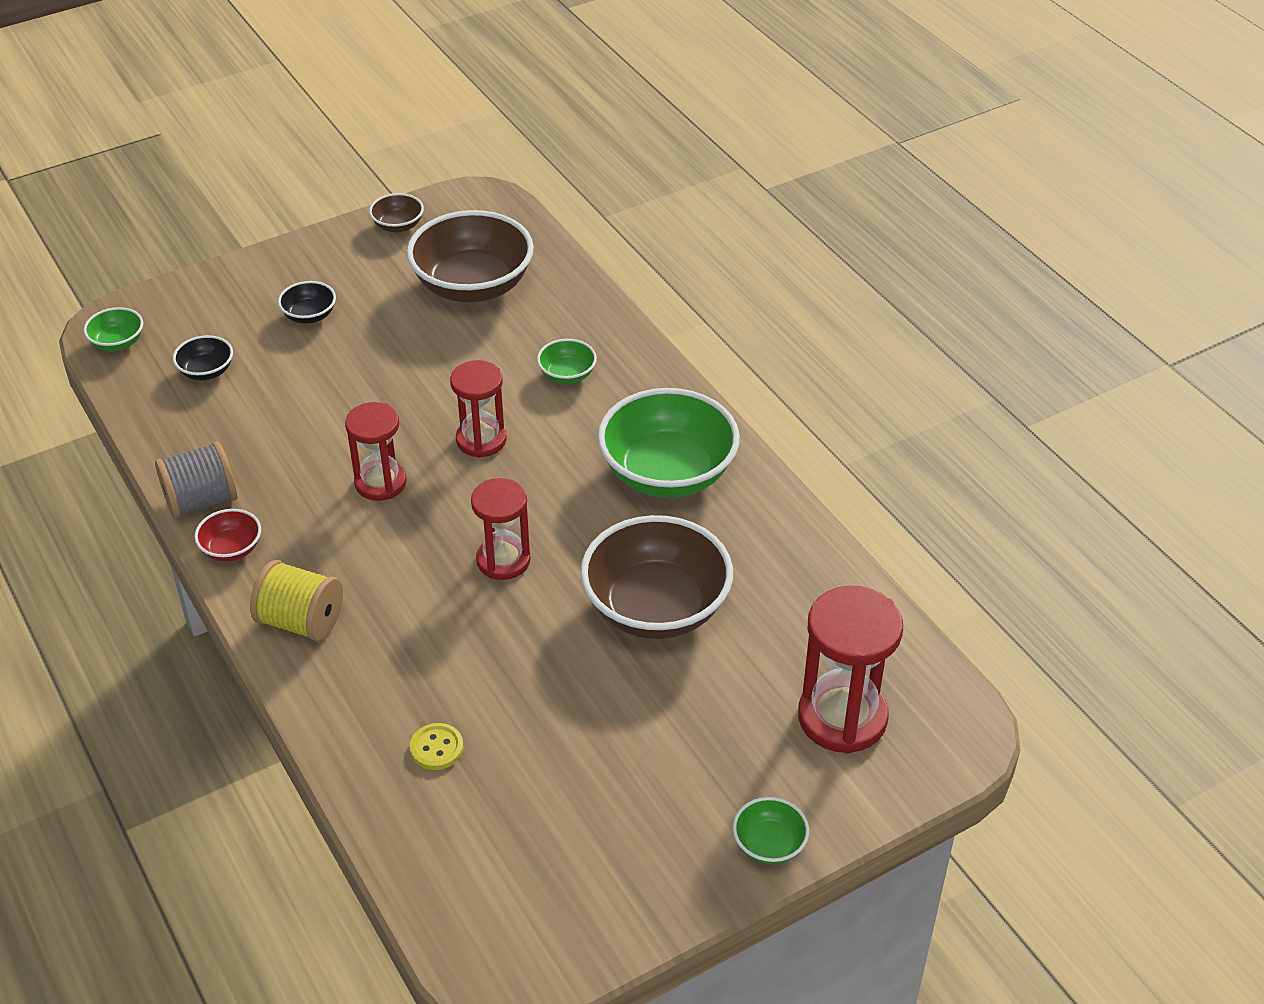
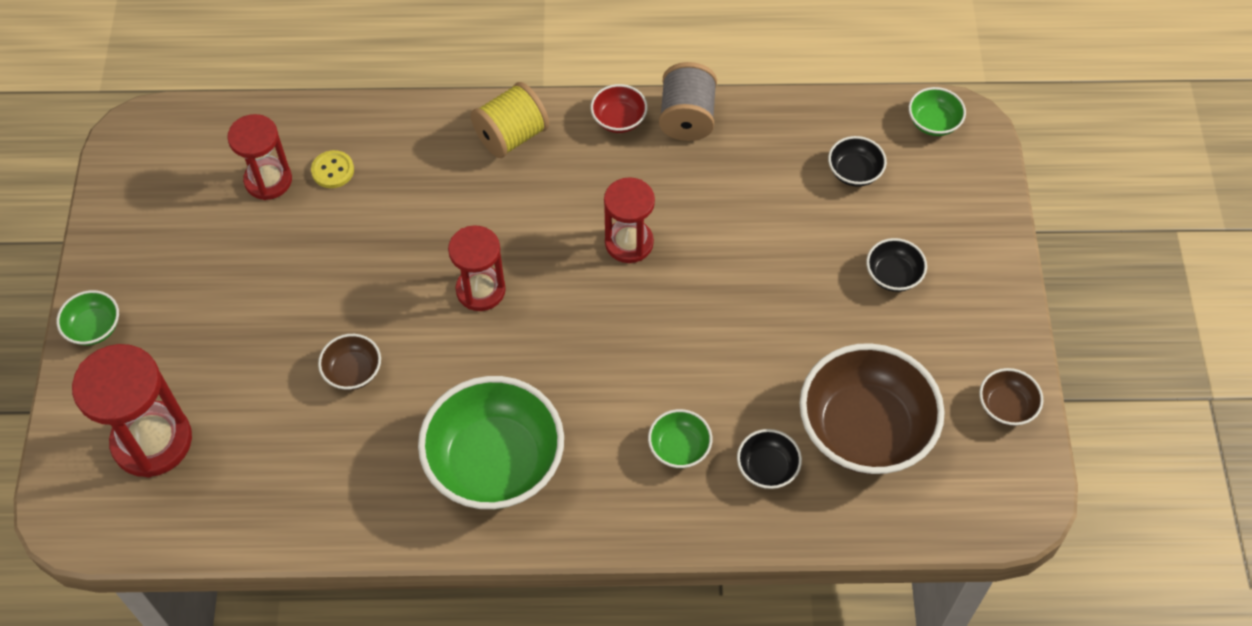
camera: 120 degrees right, 15 degrees up
(481, 440) = (634, 338): red hourglass -> red hourglass (268, 180)
(547, 323) = (767, 468): none -> black bowl
(656, 608) = (353, 371): brown bowl -> brown bowl, size x0.45

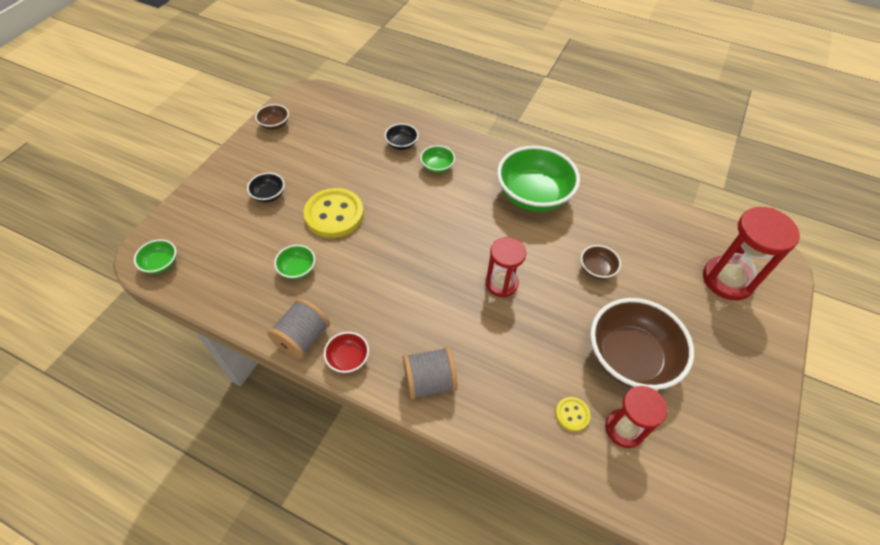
camera: 155 degrees left, 5 degrees down
(94, 328) = (767, 366): green bowl -> green bowl (297, 269)
(511, 136) = (429, 381): yellow spool -> grey spool
(629, 243) = (397, 273): red hourglass -> none
(775, 288) = (334, 214): none -> yellow button
(854, 172) = (235, 256): black bowl -> none
(864, 430) = (345, 141): brown bowl -> brown bowl (630, 358)

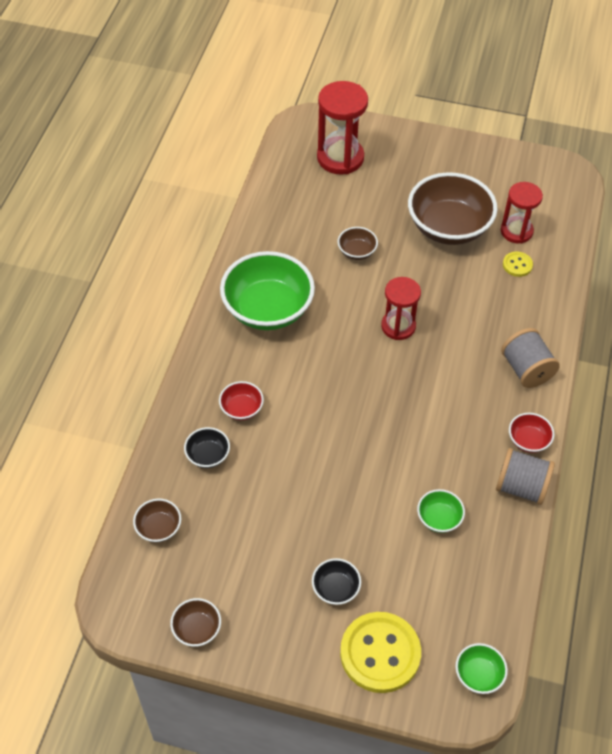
camera: 100 degrees left, 0 degrees up
(334, 214) = (348, 503): yellow button -> yellow button (380, 653)
(353, 115) = (159, 528): none -> brown bowl
(437, 167) = (241, 409): green bowl -> red bowl

